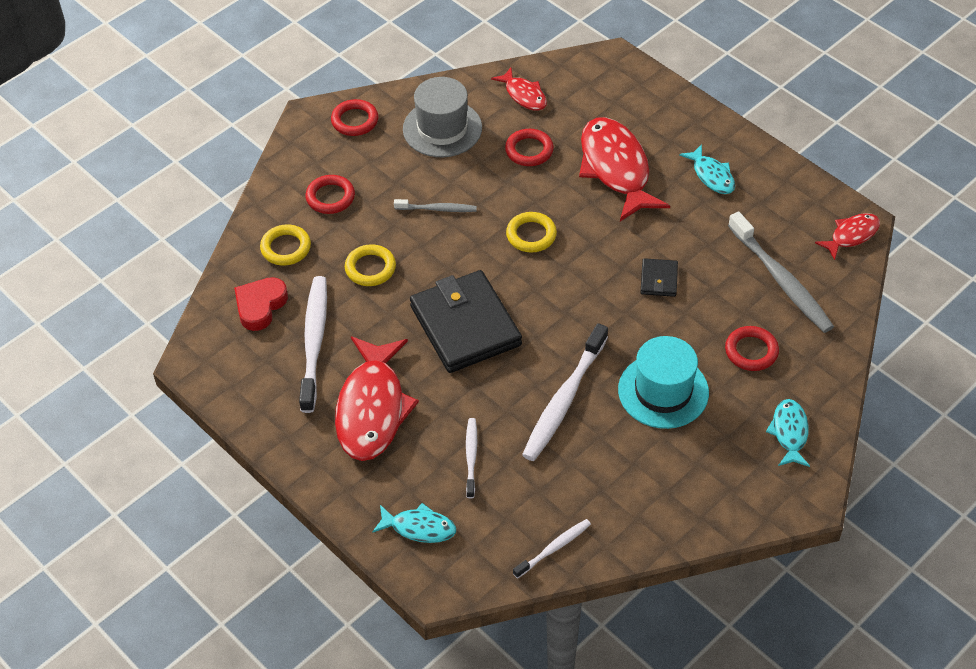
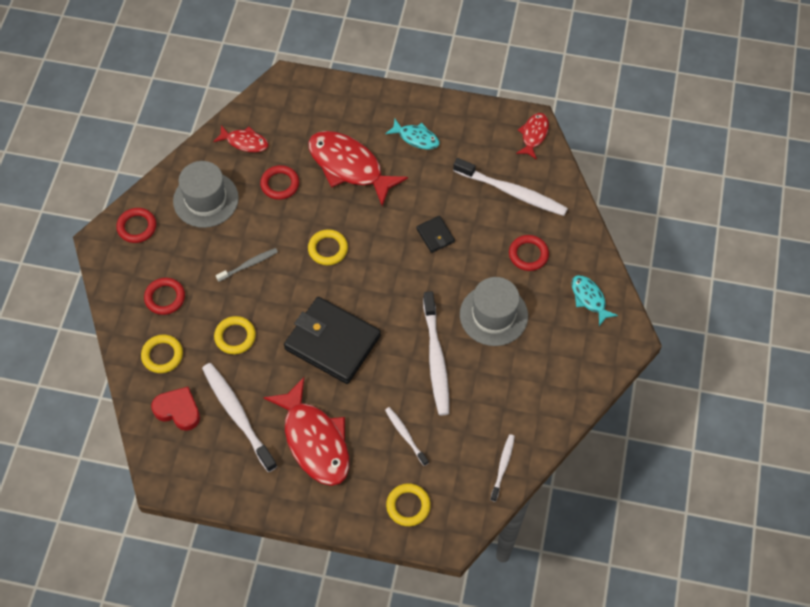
camera: 35 degrees left, 10 degrees up
(260, 306) = (178, 410): red heart -> red heart turned 120 degrees clockwise
(419, 528) = (408, 506): turquoise fish -> yellow ring
(663, 391) = (493, 315): turquoise hat -> grey hat
(781, 280) = (512, 192): grey toothbrush -> white toothbrush

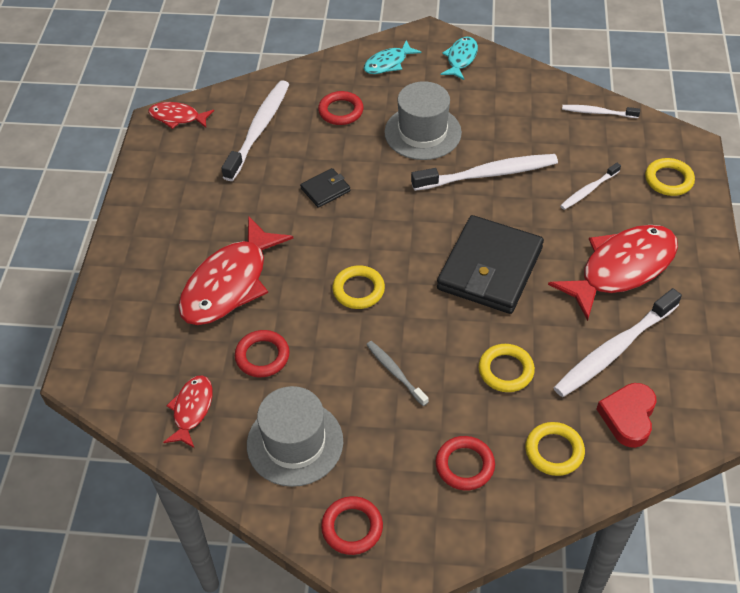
camera: 95 degrees left, 10 degrees down
(416, 138) = (182, 221): turquoise fish -> turquoise fish (461, 59)

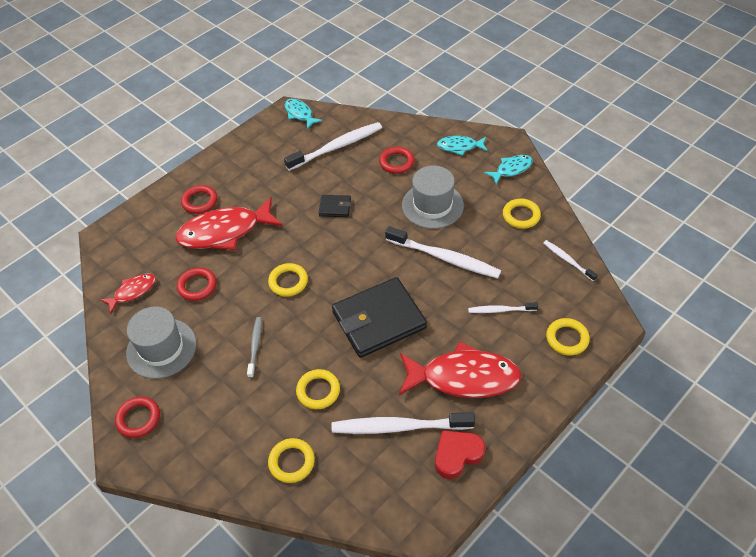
camera: 40 degrees right, 0 degrees up
(177, 117) = (300, 114): red fish -> turquoise fish
(465, 465) = (233, 430): red ring -> red ring (200, 201)
(515, 96) = (521, 216): none -> yellow ring
(628, 417) = (359, 476): red heart -> red heart (457, 455)

